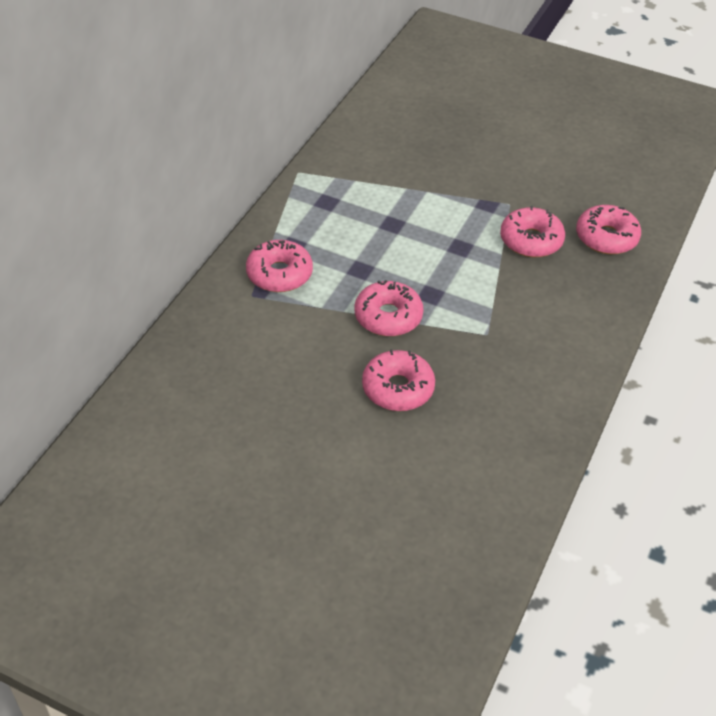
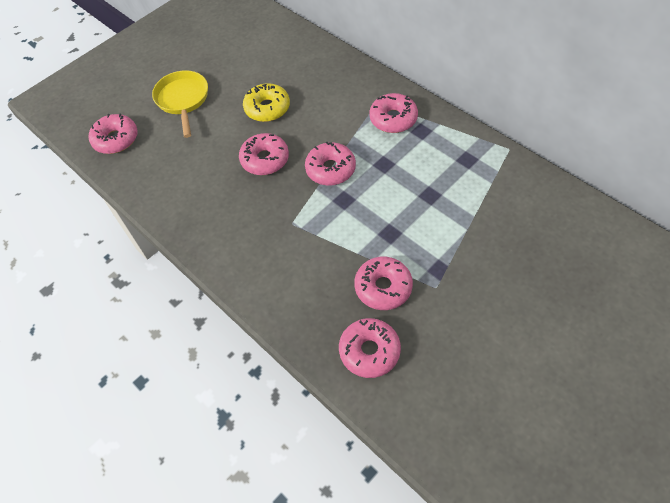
camera: 115 degrees right, 10 degrees up
(298, 414) = (267, 108): none -> yellow donut
(312, 535) = (183, 100): none -> yellow pan
(430, 601) = (116, 139): none -> pink donut

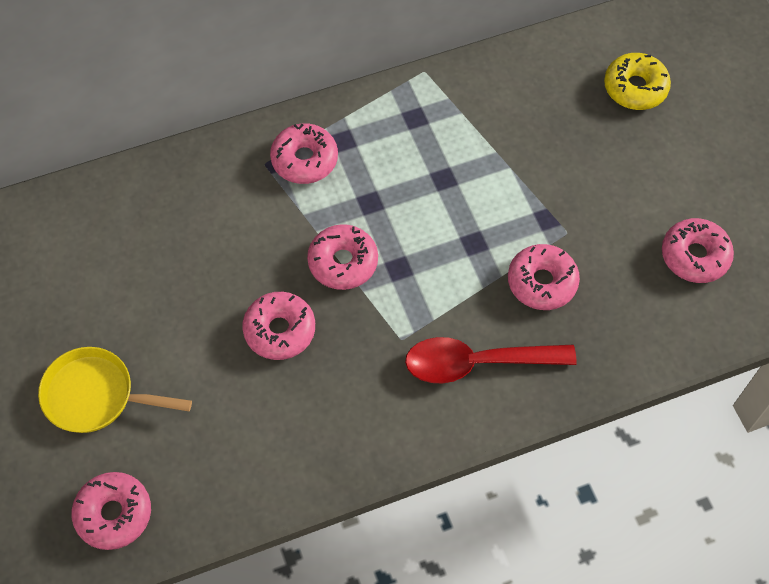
camera: 70 degrees left, 5 degrees up
(267, 108) = (188, 293): yellow donut -> yellow donut (635, 88)
(296, 273) = (477, 363): none -> red spoon
(369, 351) = (613, 330): pink donut -> pink donut (694, 256)

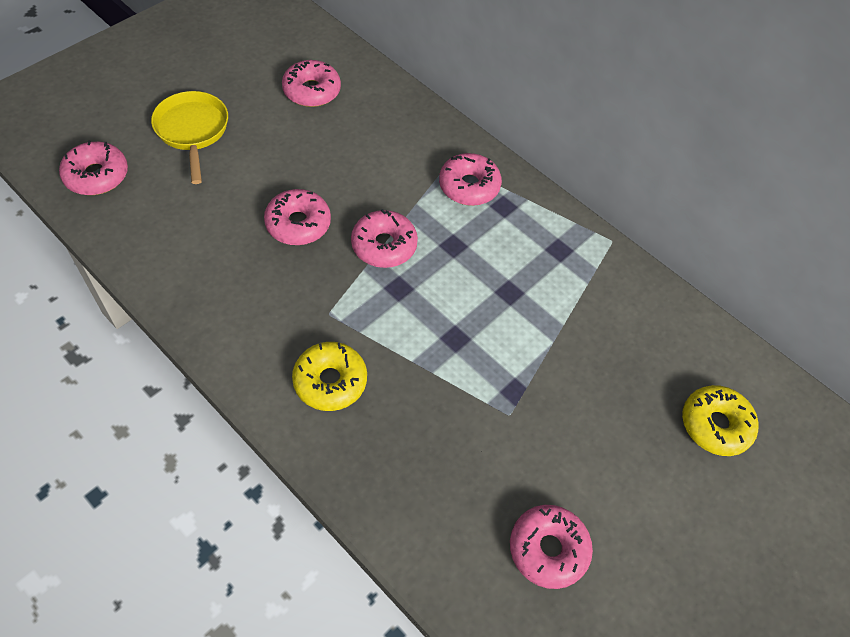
camera: 60 degrees right, 5 degrees down
(477, 363) = (330, 381): red spoon -> yellow donut
(542, 282) = (442, 409): pink donut -> pink donut (312, 91)

